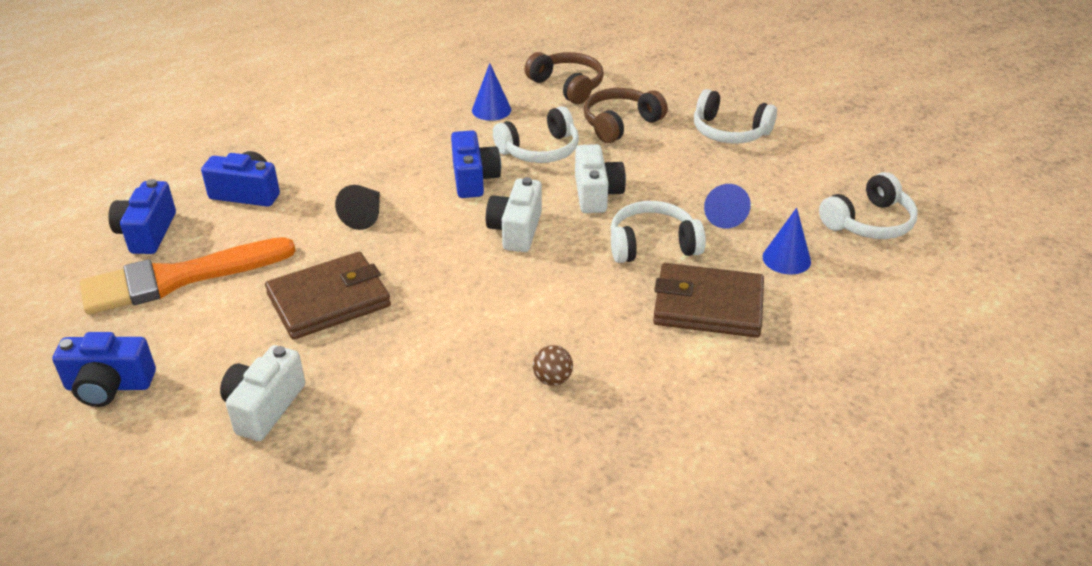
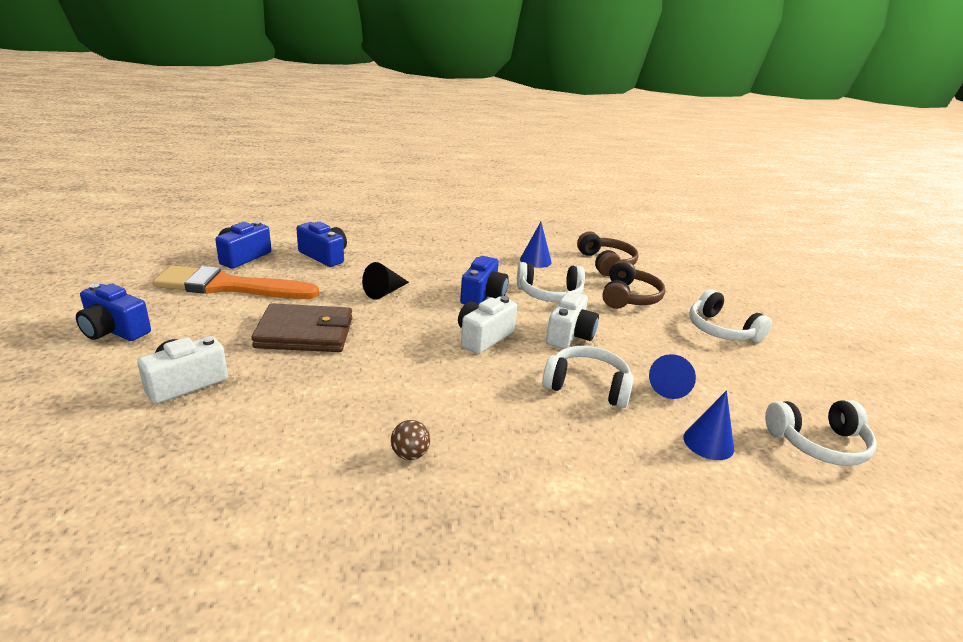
camera: 25 degrees right, 10 degrees down
(620, 124) = (629, 297): brown headphones -> brown headphones turned 120 degrees clockwise
(708, 305) = (601, 452): brown wallet -> none

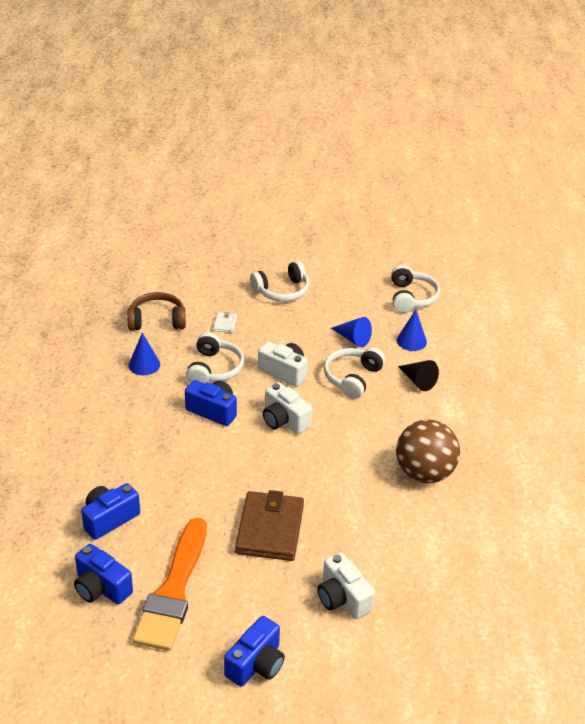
camera: 80 degrees left, 10 degrees up
(384, 292) = (199, 475): black cone -> black cone (418, 381)
(410, 454) = (424, 473): brown ball -> brown ball, size x2.47
(629, 297) = (225, 324): brown headphones -> white wallet

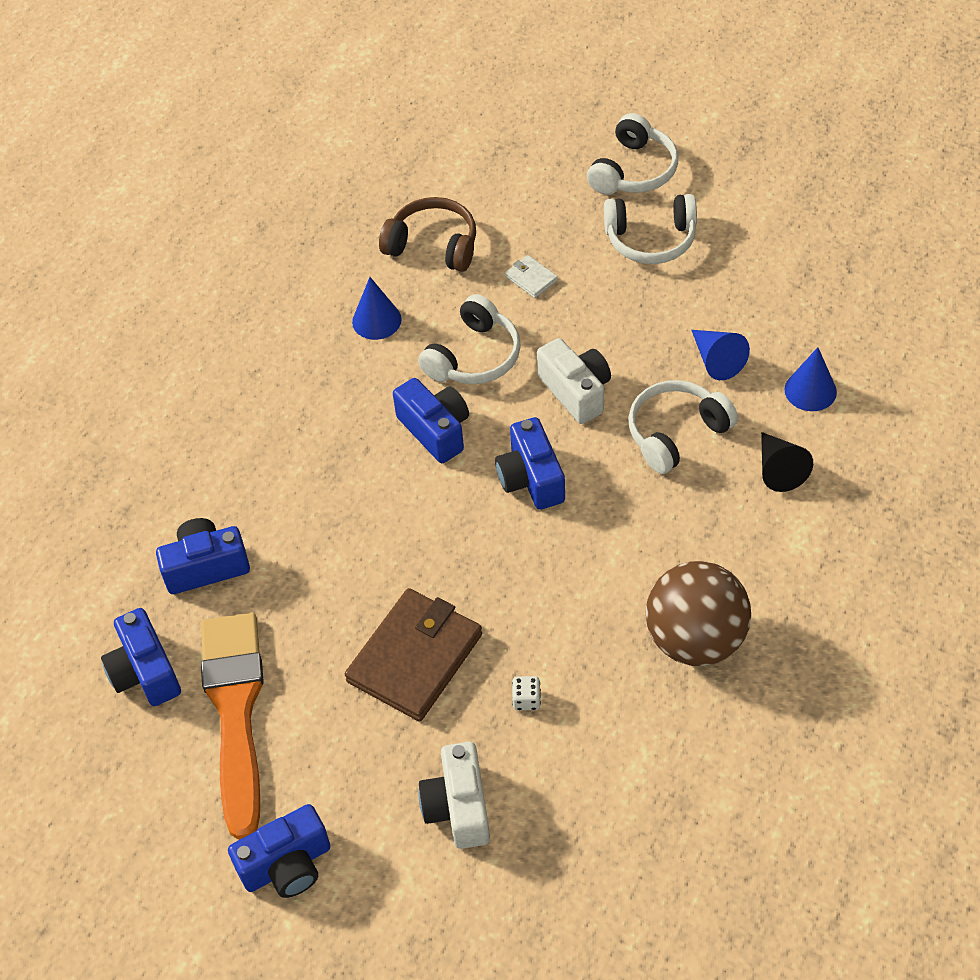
camera: 30 degrees right, 15 degrees up
(173, 591) = (235, 711): orange brush -> orange brush turned 135 degrees clockwise
(225, 324) = (531, 278): white wallet -> white wallet turned 75 degrees counterclockwise
(284, 420) = (531, 478): white camera -> blue camera
(348, 531) = (526, 699): none -> white dice
(411, 297) = (857, 306): white headphones -> white headphones (633, 171)

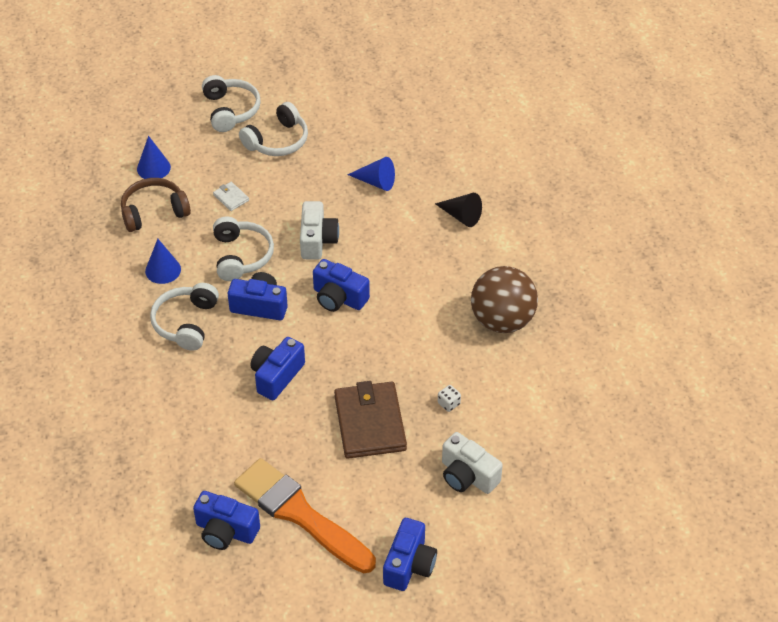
camera: 45 degrees left, 5 degrees down
(206, 567) = (202, 456): blue camera -> blue camera (276, 376)
(531, 278) = (231, 198): white wallet -> white wallet turned 45 degrees clockwise
(576, 391) = (317, 240): white camera -> white camera turned 75 degrees clockwise
(676, 433) = (392, 230): white headphones -> white headphones (186, 323)
(810, 390) = (438, 169): blue cone -> blue cone (153, 168)

